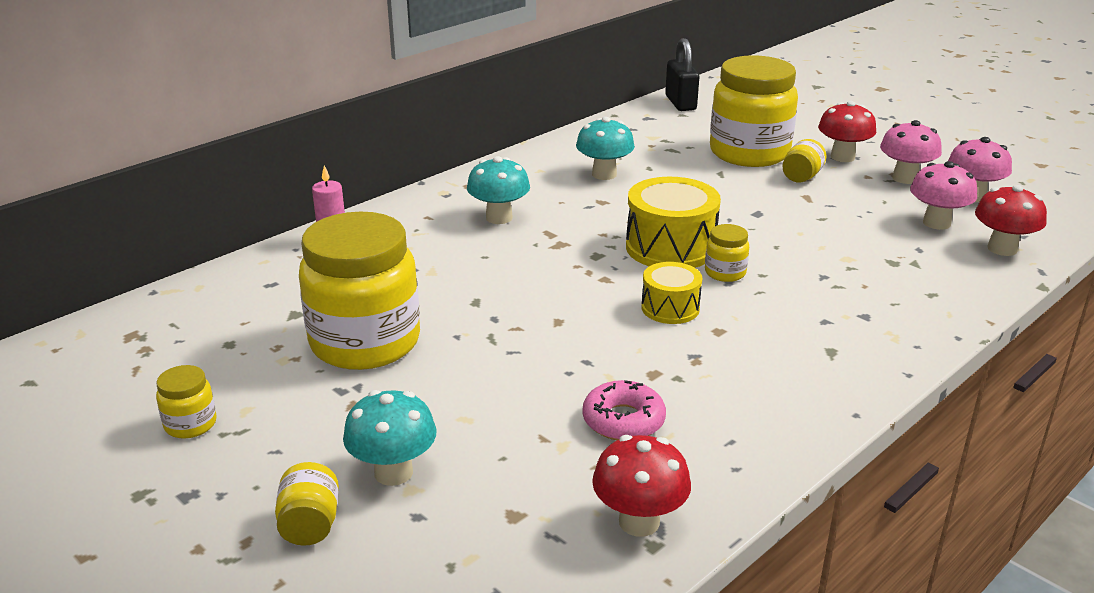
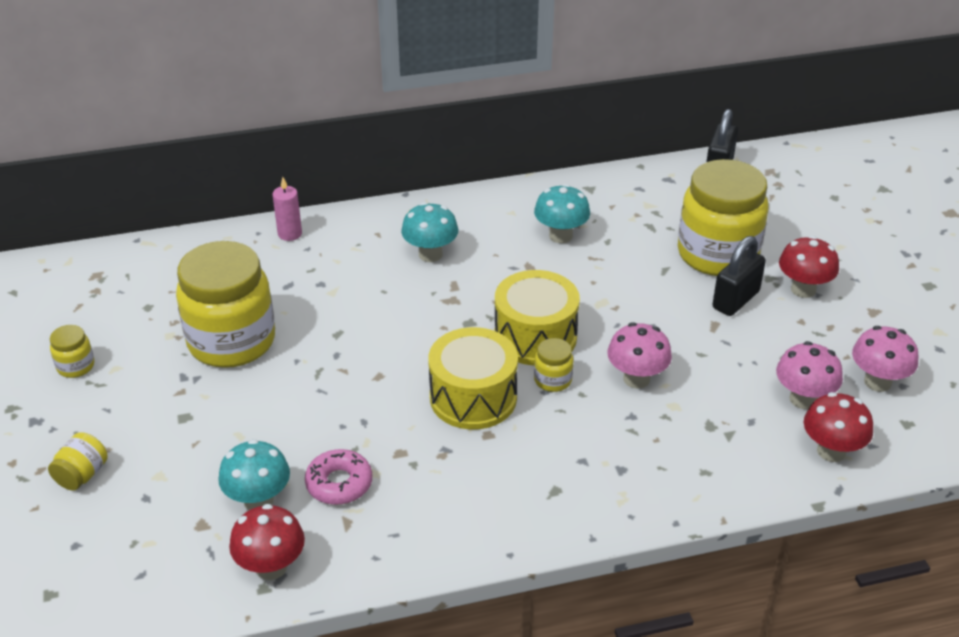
camera: 30 degrees right, 10 degrees up
(393, 472) = (159, 458): turquoise mushroom -> turquoise mushroom (258, 500)
(670, 308) = (473, 397): yellow drum -> yellow drum, size x1.70
(801, 177) = (735, 300): yellow jar -> black padlock
(905, 178) = (835, 336): pink mushroom -> pink mushroom (636, 379)

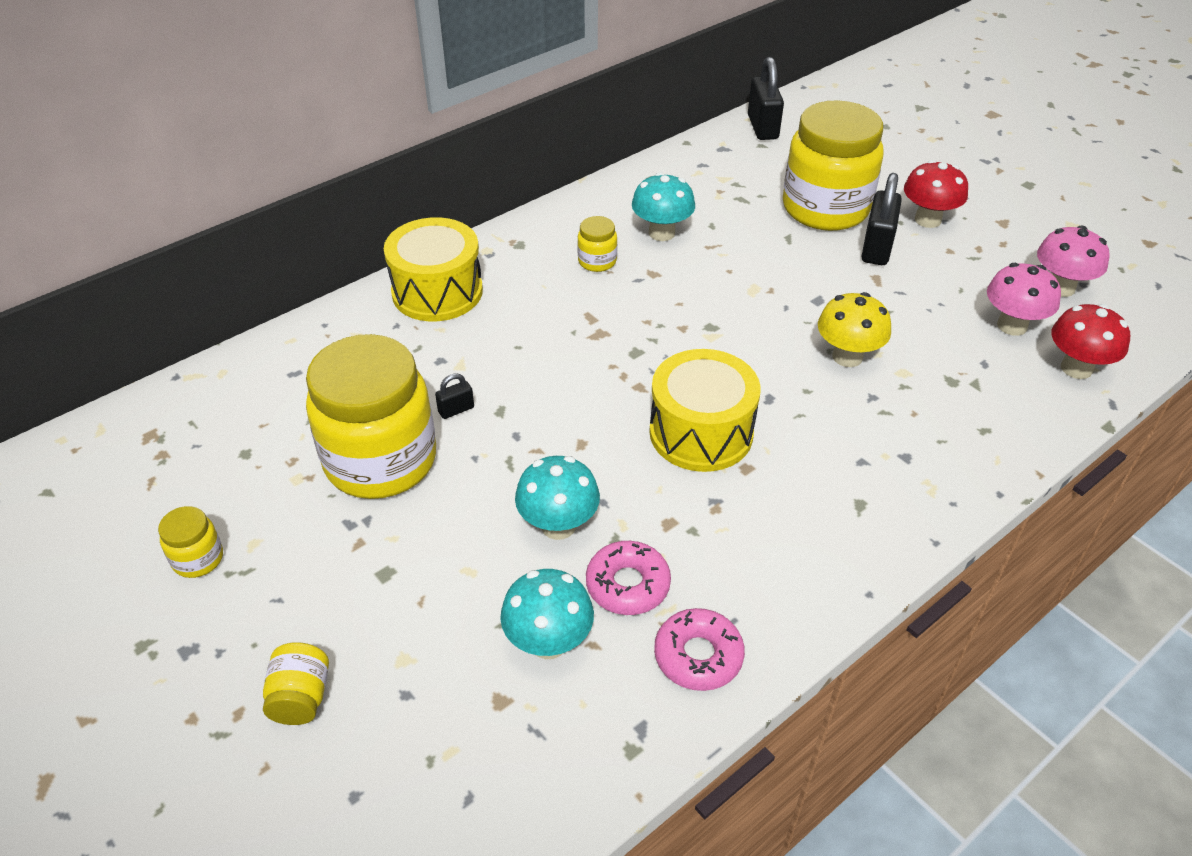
camera: 25 degrees left, 5 degrees up
(271, 567) = (622, 719): red mushroom -> none
(290, 234) = (364, 315): pink candle -> none
(307, 323) = (456, 410): none -> black padlock
(352, 548) = (698, 656): none -> pink donut
(430, 254) = (540, 291): turquoise mushroom -> turquoise mushroom (558, 525)
(535, 337) = (715, 345): yellow drum -> yellow drum (437, 292)
(552, 380) = (767, 386): yellow jar -> yellow jar (597, 261)
(636, 379) = (847, 356): pink mushroom -> yellow mushroom

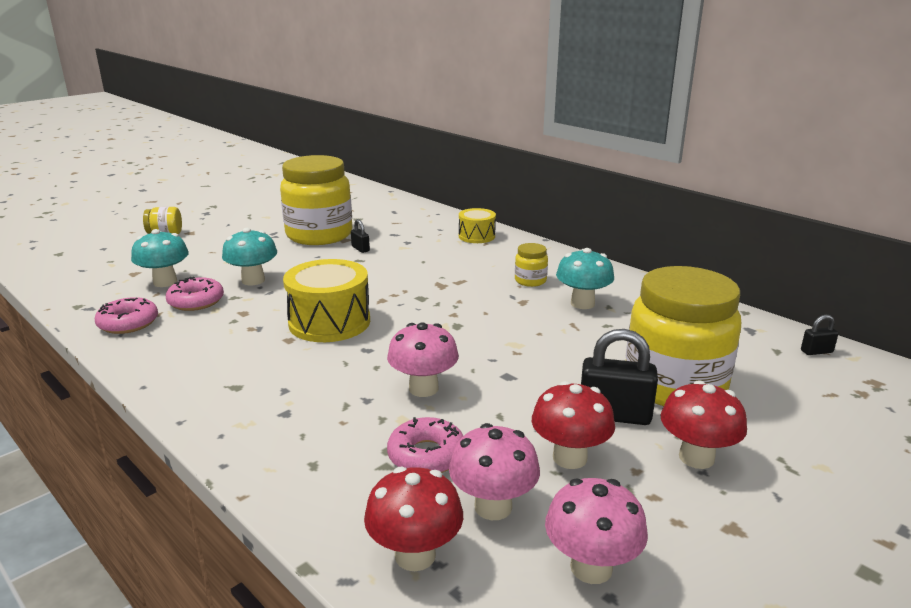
camera: 85 degrees right, 20 degrees down
(198, 559) = (260, 208): yellow jar -> none
(437, 292) = (476, 236): yellow drum -> yellow drum, size x0.59
(762, 127) = (816, 351): black padlock -> black padlock, size x0.49
(847, 356) = (423, 388): yellow mushroom -> pink mushroom
(941, 280) = (569, 458): none -> red mushroom
(955, 358) = (426, 455): none -> pink donut

